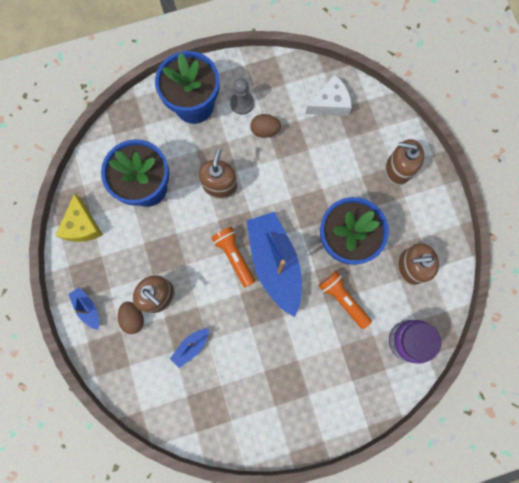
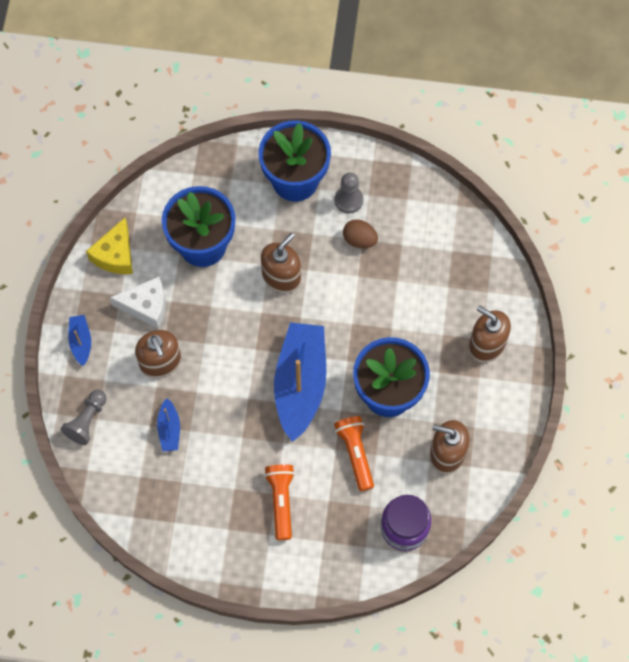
camera: 25 degrees right, 10 degrees down
(123, 371) = (87, 421): none -> grey pawn
(133, 318) = (123, 373): brown egg -> none
(191, 347) = (169, 429): blue boat -> blue boat turned 75 degrees counterclockwise
(234, 256) = (260, 357): orange flashlight -> orange flashlight (281, 501)
(330, 103) = (447, 241): white cheese -> white cheese (146, 306)

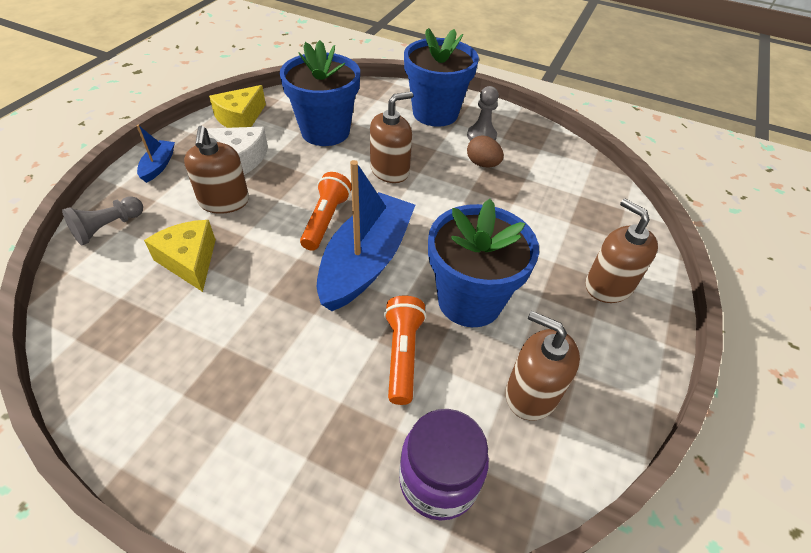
camera: 15 degrees right, 20 degrees down
(169, 429) = (190, 261): blue boat -> yellow cheese
(281, 501) = (275, 382): orange flashlight -> orange flashlight (326, 220)

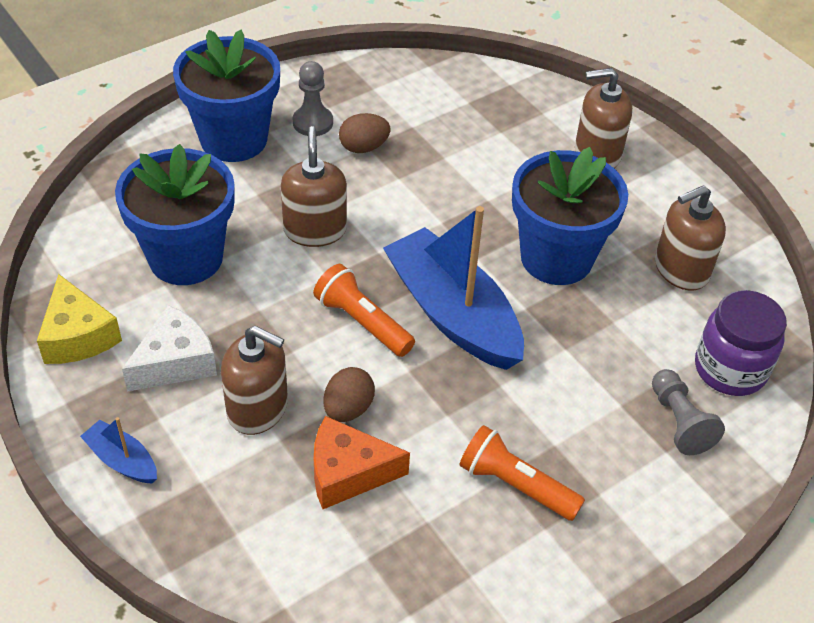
camera: 60 degrees left, 0 degrees up
(108, 228) = (224, 546): grey pawn -> grey pawn (679, 422)
(190, 261) = (348, 473): yellow cheese -> orange cheese
(245, 241) = (348, 409): none -> brown egg
(402, 354) = (592, 337): orange flashlight -> orange flashlight (516, 485)

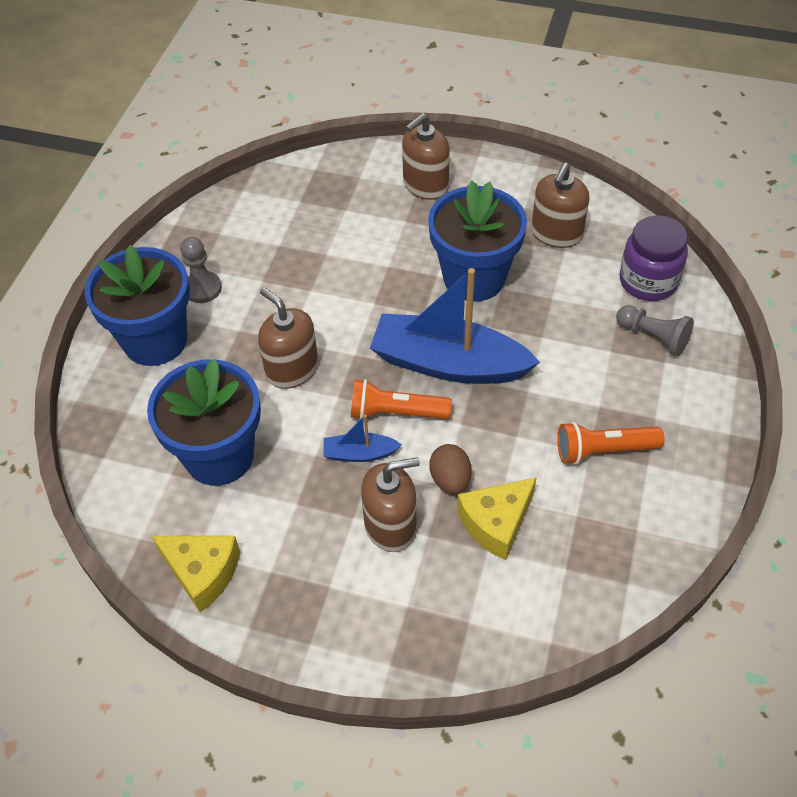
camera: 35 degrees left, 5 degrees up
(122, 460) = (337, 635): blue boat -> blue boat (359, 453)
(175, 362) = (297, 537): white cheese -> none
(348, 473) = (496, 523): orange cheese -> yellow cheese
(363, 147) = (261, 283): brown egg -> none

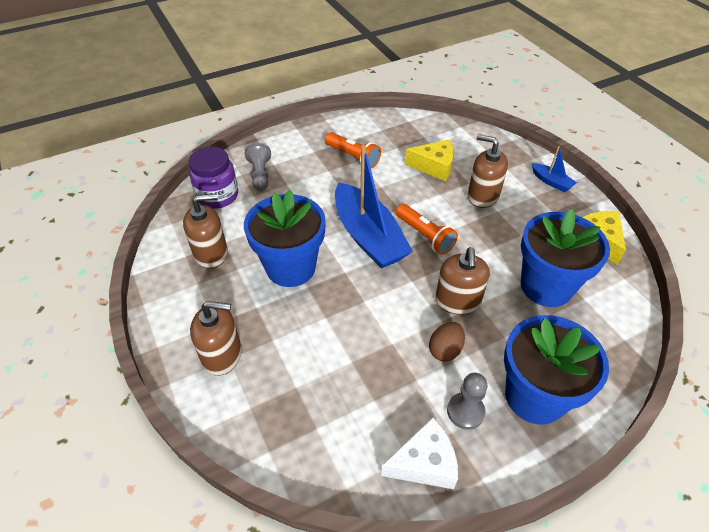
camera: 135 degrees left, 5 degrees down
(204, 238) = (424, 463): none -> white cheese
(359, 453) = (465, 232): blue boat -> blue boat (551, 182)
(450, 480) = (434, 192): brown egg -> brown egg (445, 350)

